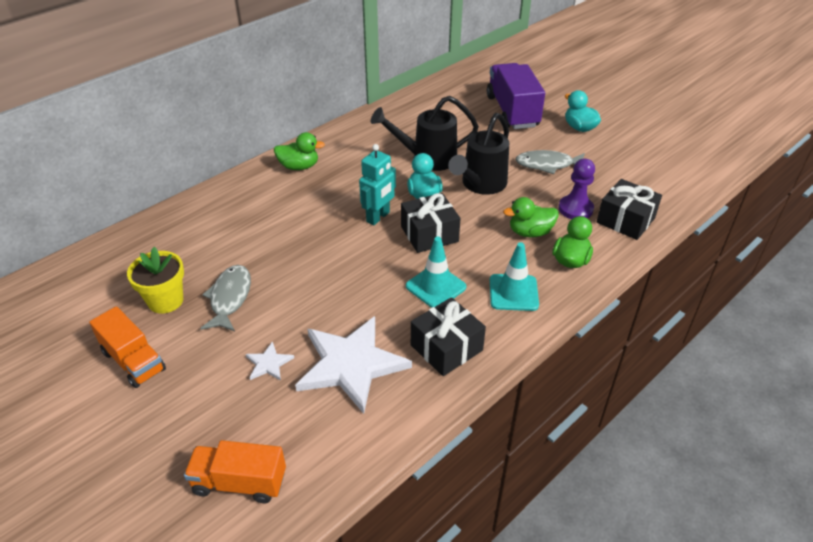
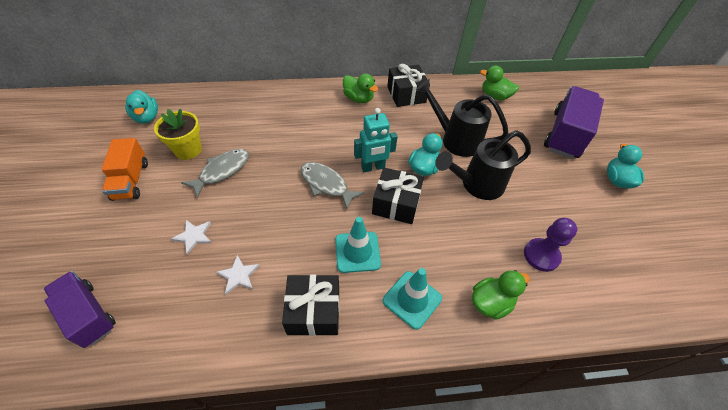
camera: 35 degrees right, 10 degrees up
(71, 298) = (147, 117): none -> turquoise duck
(239, 482) = (88, 314): orange truck -> purple truck
(351, 365) = (238, 275): white star -> white star, size x0.42
(530, 232) = (478, 252): green duck -> green duck (495, 96)
(548, 165) = (553, 199): grey fish -> grey fish (326, 184)
(625, 220) = (581, 297): black gift -> black gift (406, 94)

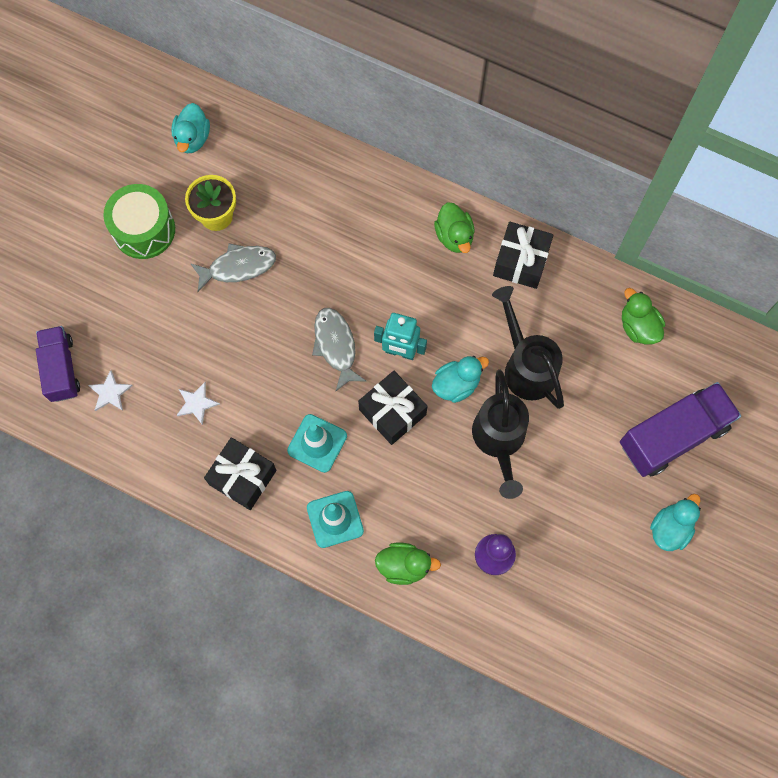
camera: 35 degrees right, 20 degrees up
(131, 180) = (144, 230): orange truck -> green drum
(193, 236) = (176, 336): white star -> white star (110, 392)
(477, 185) = (499, 440): black watering can -> black watering can turned 105 degrees counterclockwise

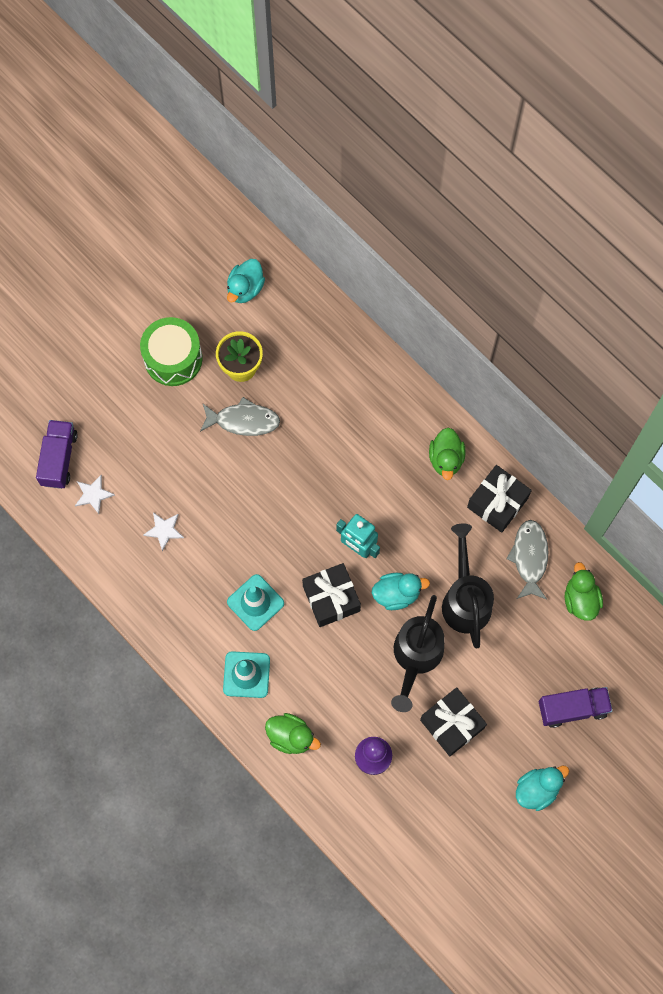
camera: 20 degrees right, 0 degrees up
(243, 477) = (180, 609): black gift -> black gift (452, 724)
(336, 346) = (303, 522): grey fish -> grey fish (529, 557)
(673, 436) = (572, 708): purple truck -> purple truck, size x0.65

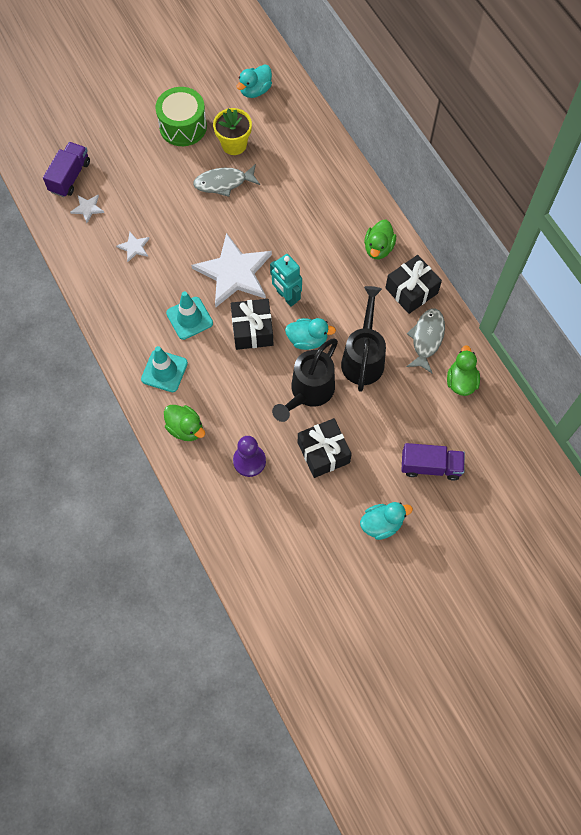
camera: 15 degrees right, 5 degrees down
(243, 421) = (223, 183): grey fish -> grey fish turned 150 degrees clockwise
(290, 533) = (234, 273): none -> white star

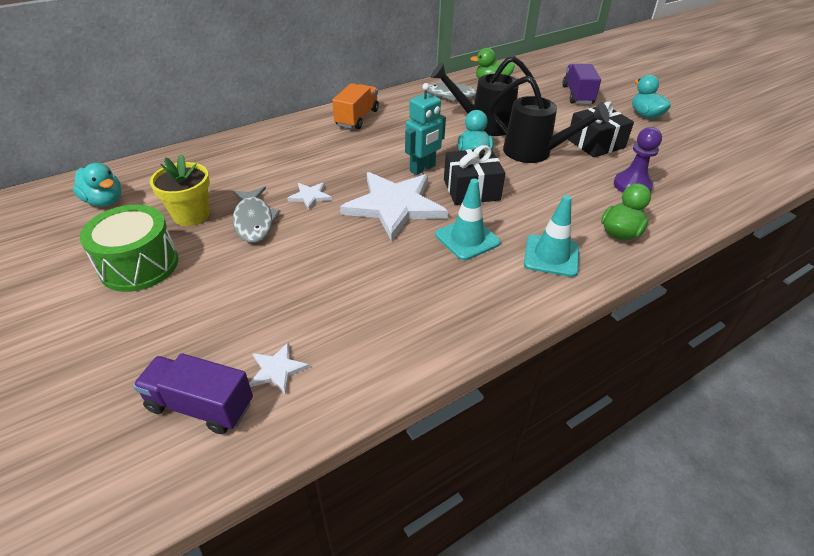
camera: 95 degrees left, 25 degrees down
(134, 247) = (358, 302): white star -> white star (310, 196)
(378, 248) = (357, 118): green duck -> orange truck
(411, 290) = (404, 102): black gift -> none

